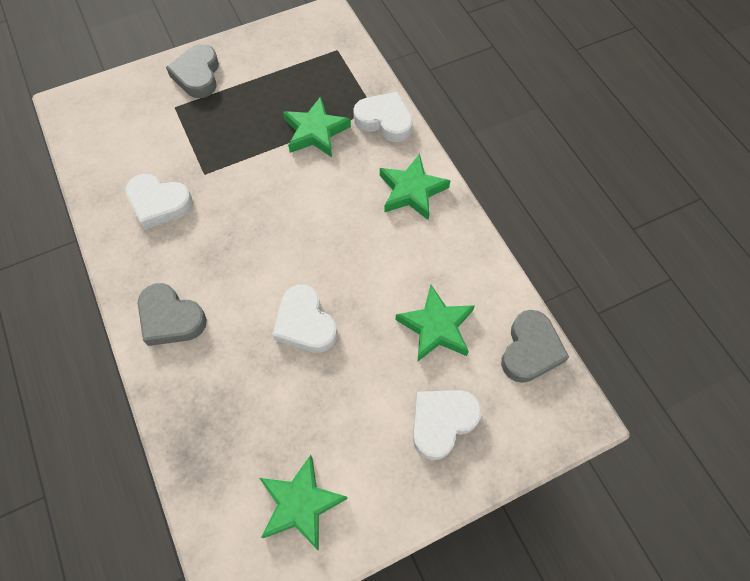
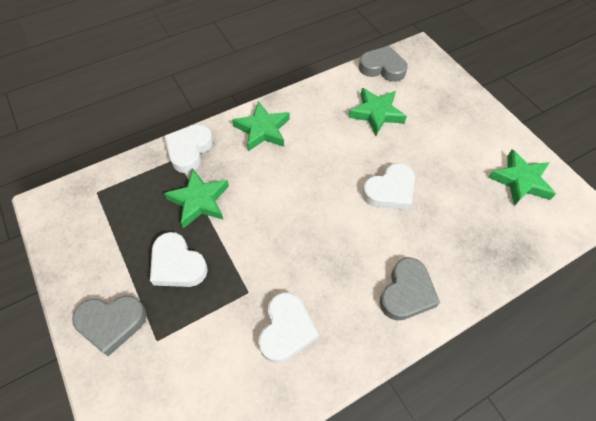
camera: 95 degrees left, 5 degrees down
(442, 422) = (442, 109): white heart -> white heart (177, 264)

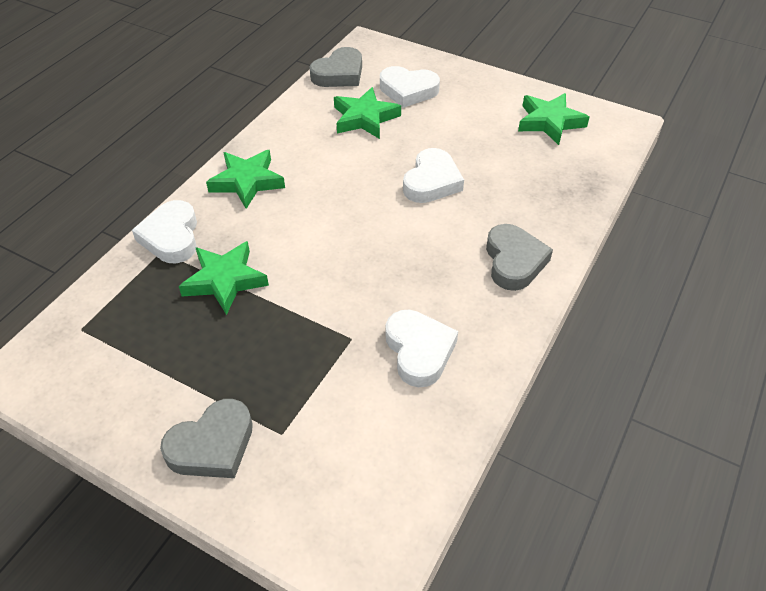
camera: 30 degrees left, 10 degrees down
(177, 264) = (248, 352): white heart -> white heart (408, 90)
(382, 68) = (339, 74): grey heart -> grey heart turned 150 degrees clockwise

